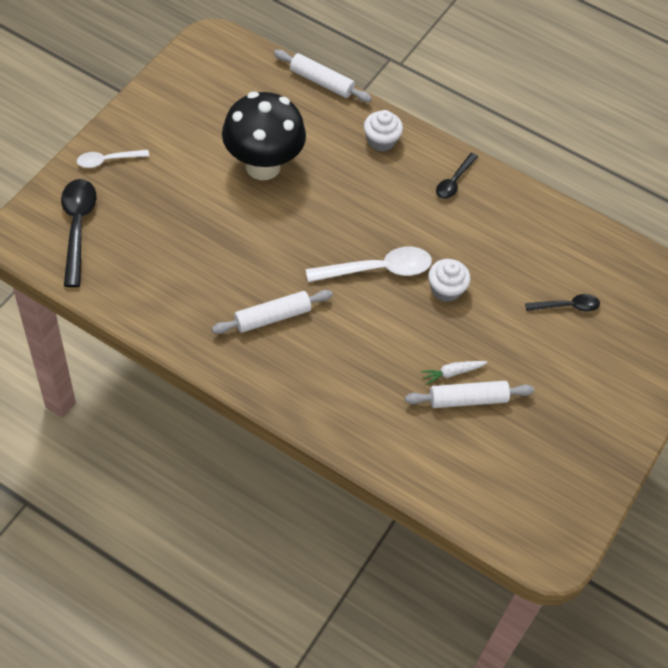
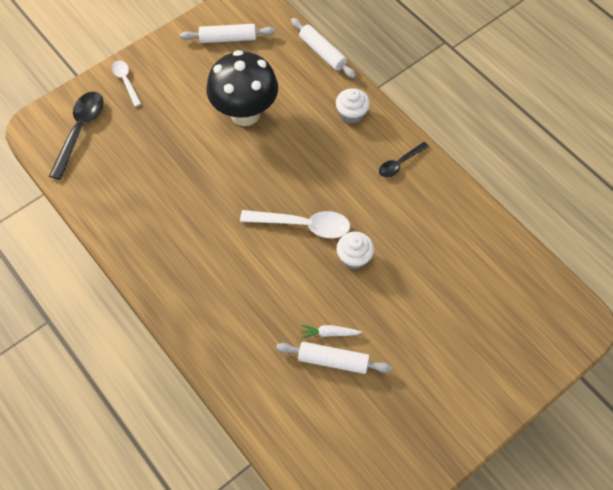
camera: 25 degrees right, 5 degrees up
(107, 160) = (126, 81): white spoon -> white spoon turned 60 degrees clockwise
(272, 317) = (200, 244): white rolling pin -> white rolling pin (228, 38)
(567, 306) = (455, 300): black spoon -> none

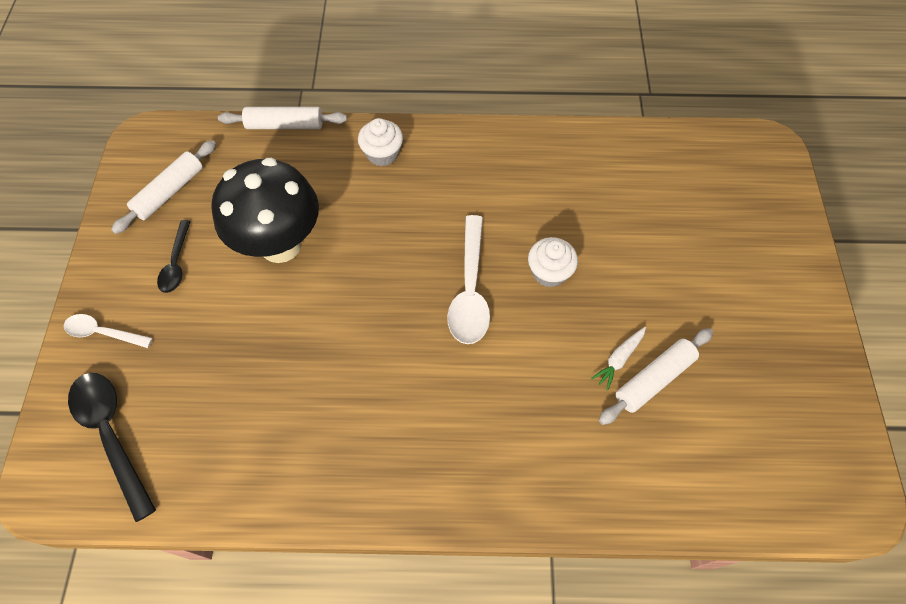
camera: 50 degrees left, 0 degrees up
(303, 225) = (470, 290): white spoon -> white spoon turned 135 degrees clockwise
(400, 163) = (479, 157): black spoon -> black spoon (176, 263)

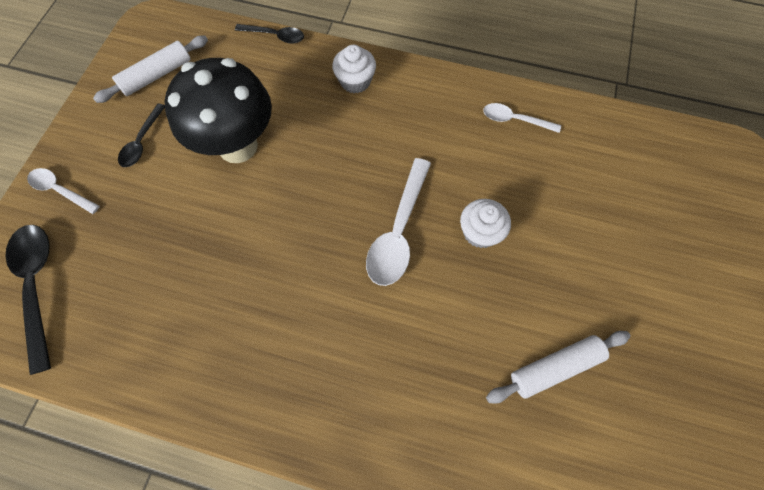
camera: 15 degrees right, 5 degrees up
(285, 125) = (275, 36): white rolling pin -> black spoon
(551, 158) = (514, 120): none -> white spoon
(619, 359) = (525, 337): white carrot -> none

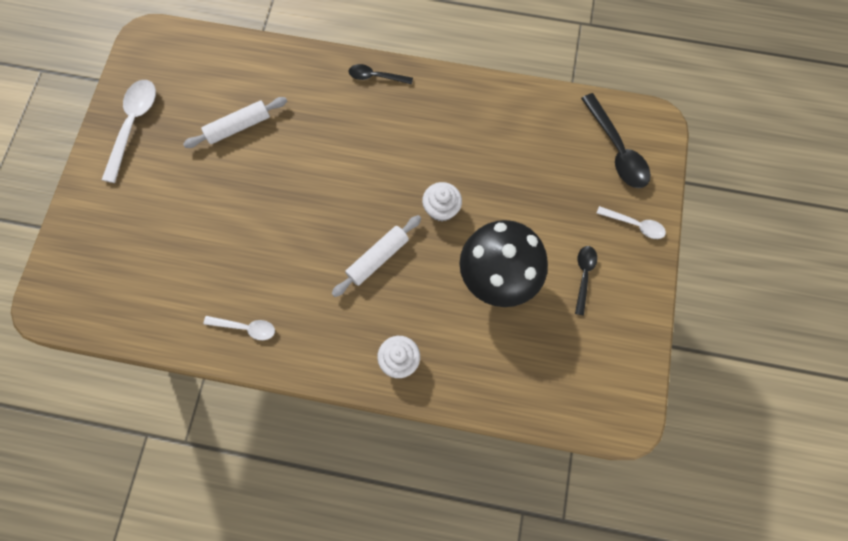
camera: 175 degrees right, 5 degrees up
(157, 75) = (596, 350): white rolling pin -> white rolling pin (378, 258)
(275, 36) = (489, 412): black spoon -> black spoon (376, 77)
(398, 231) = (350, 213): white spoon -> white spoon (133, 125)
(480, 232) = (284, 218): white cupcake -> white cupcake (441, 208)

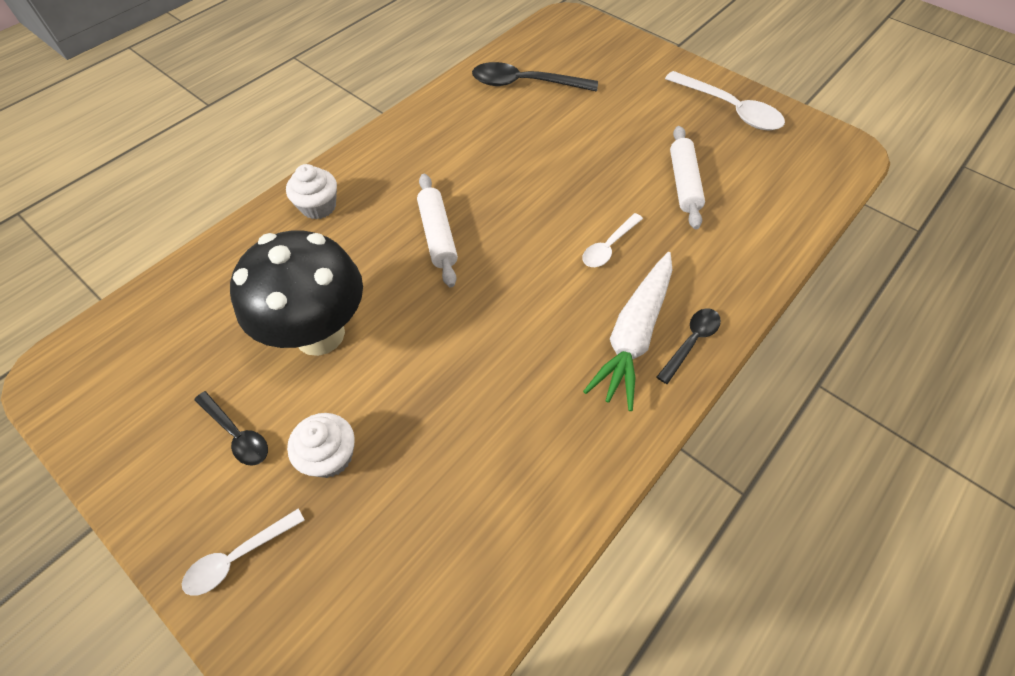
camera: 120 degrees right, 15 degrees down
(246, 328) = (449, 116): white spoon -> white spoon (608, 247)
(388, 107) = (634, 334): none -> white carrot
(441, 208) = (450, 322): white cupcake -> white cupcake (330, 456)
(616, 150) = (368, 620): black spoon -> black spoon (525, 84)

